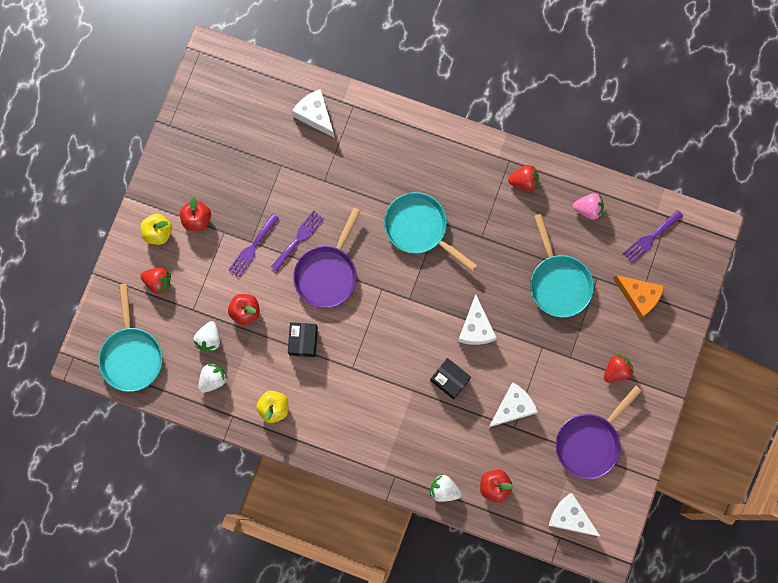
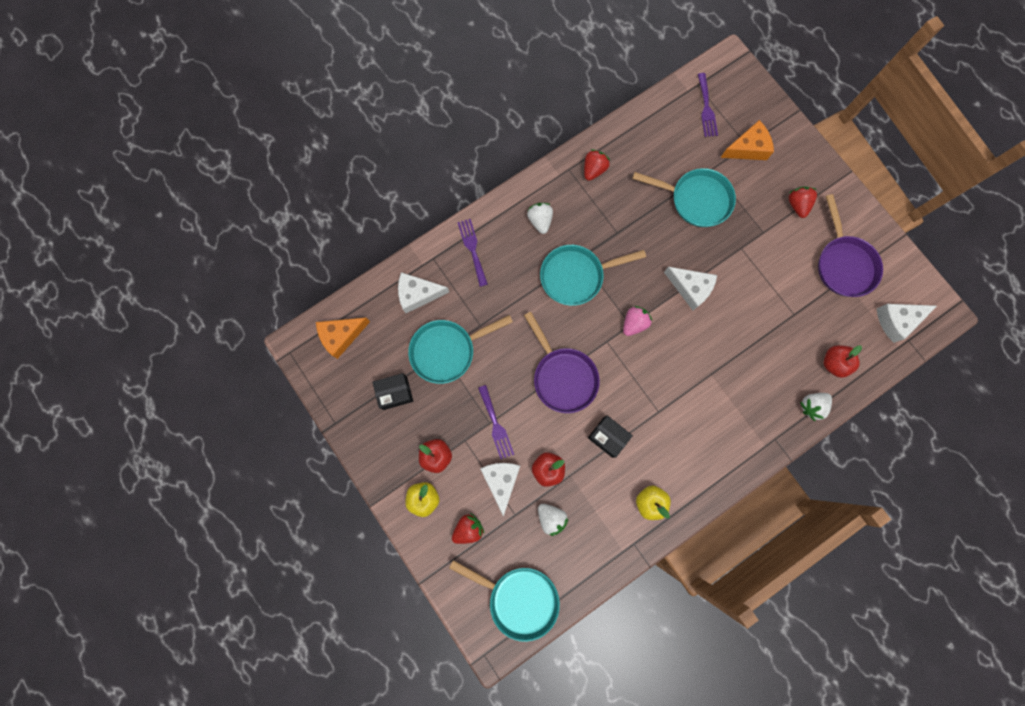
camera: 55 degrees left, 0 degrees up
(213, 379) = (589, 539): white strawberry -> white strawberry (540, 221)
(240, 81) = (341, 336): none -> orange cheese
(285, 169) = (447, 351): none -> turquoise pan
(299, 238) = (515, 380): purple fork -> purple fork (472, 249)
(450, 380) = (721, 338): black box -> black box (395, 393)
(513, 407) = (776, 304): white cheese -> white cheese (501, 481)
(588, 209) = (651, 138): pink strawberry -> pink strawberry (634, 323)

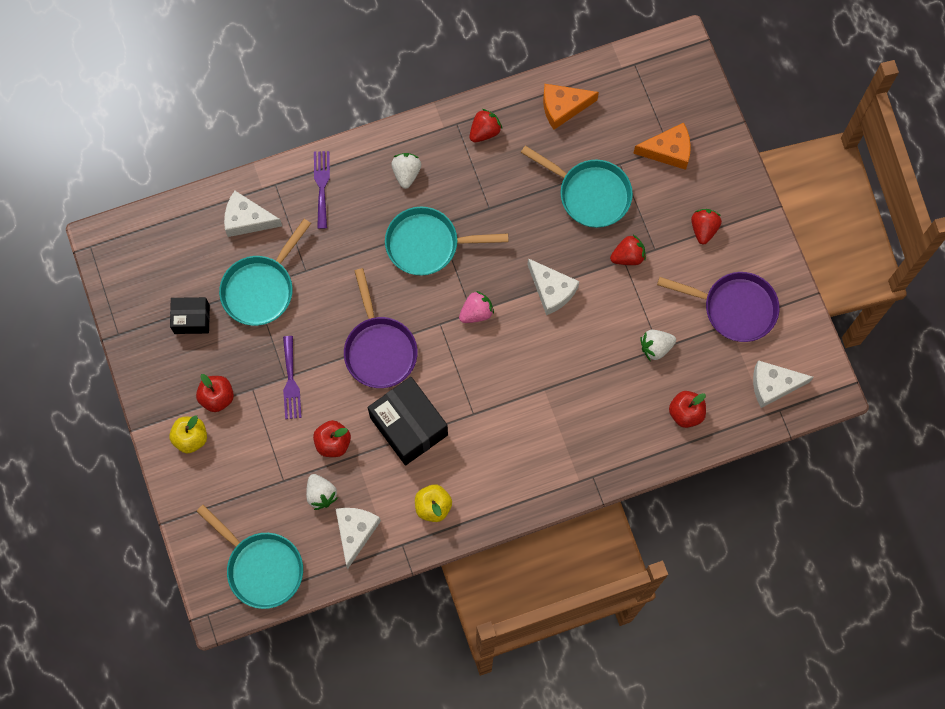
camera: 15 degrees right, 5 degrees down
(341, 336) = (151, 243): orange cheese -> orange cheese (563, 107)
(447, 351) = (261, 289): turquoise pan -> turquoise pan turned 45 degrees counterclockwise
(468, 529) = (229, 482): red strawberry -> red strawberry (628, 256)
(501, 481) = (279, 441): white cheese -> white cheese (355, 532)
(608, 437) = (409, 426): black box -> black box, size x1.73
(706, 108) = (635, 93): purple fork -> none
(811, 406) = (645, 452): white strawberry -> white strawberry (656, 347)
(844, 264) = (734, 308): purple pan -> purple pan turned 75 degrees counterclockwise

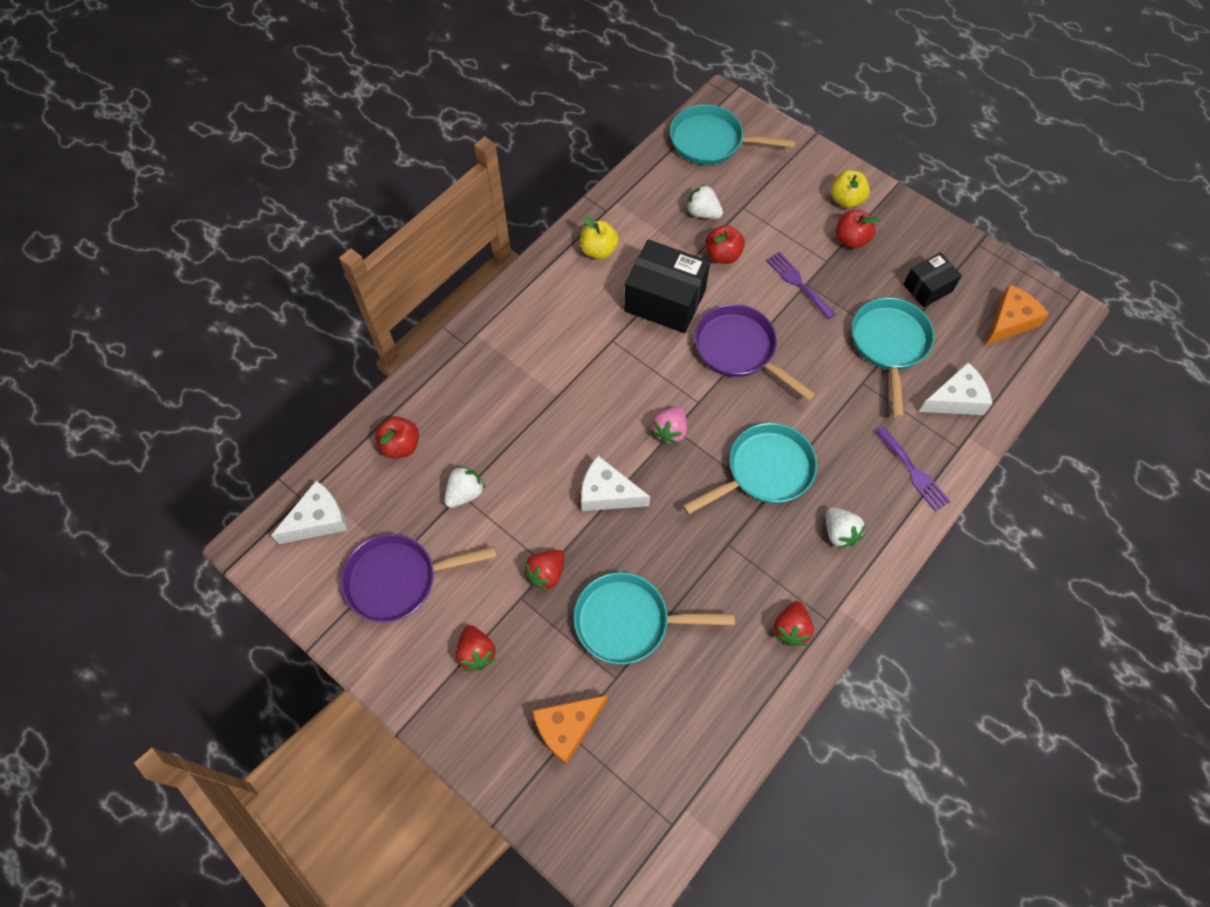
camera: 150 degrees right, 10 degrees down
(355, 532) = (653, 200): white cheese -> none
(563, 107) = (722, 711): orange cheese -> orange cheese (1009, 321)

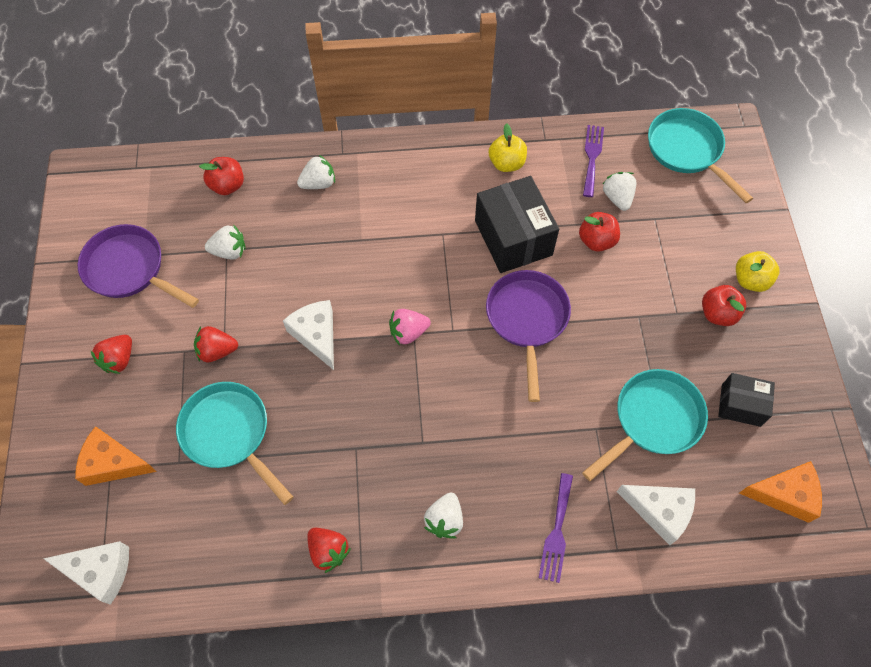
camera: 45 degrees right, 0 degrees up
(318, 520) = (129, 189): white cheese -> white cheese (100, 571)
(474, 382) = (318, 183): none -> white strawberry
(764, 471) = (442, 423): turquoise pan -> none
(791, 628) = (328, 551): red strawberry -> red strawberry turned 105 degrees counterclockwise
(798, 283) = (632, 310): purple fork -> purple fork (592, 157)

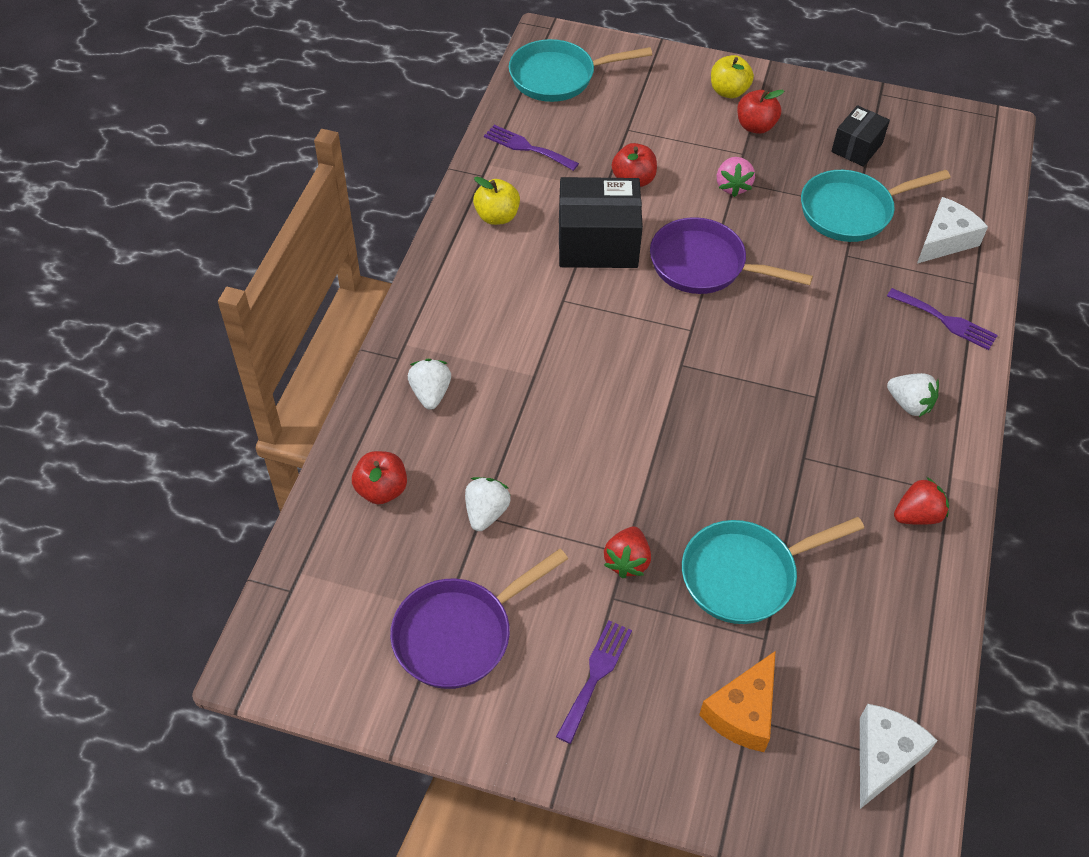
camera: 70 degrees left, 10 degrees down
(119, 360) = (595, 675): red strawberry -> purple fork
(316, 335) = (647, 454): white cheese -> none
(408, 332) = (678, 368): pink strawberry -> pink strawberry (732, 186)
(617, 198) = (588, 147): white strawberry -> none
(653, 420) = (851, 211): turquoise pan -> turquoise pan turned 90 degrees counterclockwise
(784, 494) = (952, 153): orange cheese -> none

